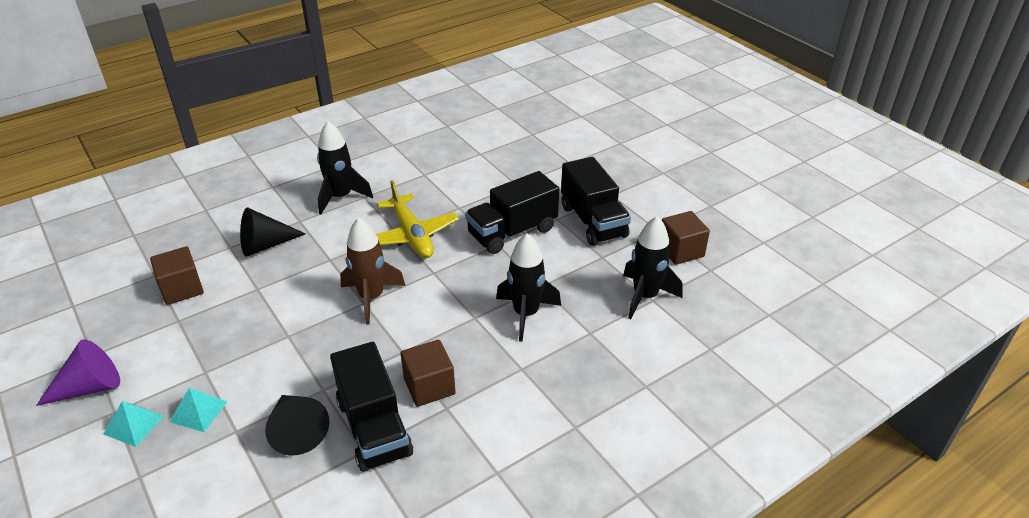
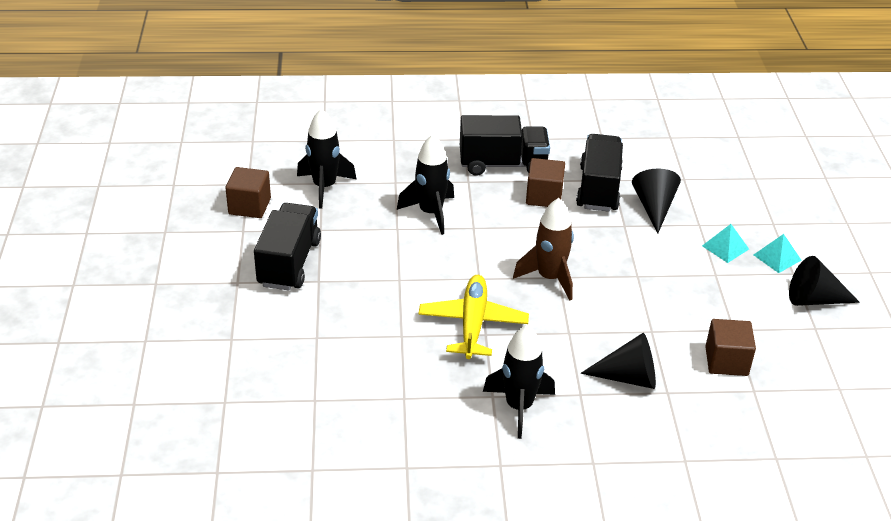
camera: 150 degrees left, 0 degrees up
(90, 387) = (814, 299): purple cone -> black cone
(512, 232) = (374, 285): black truck -> black truck (502, 164)

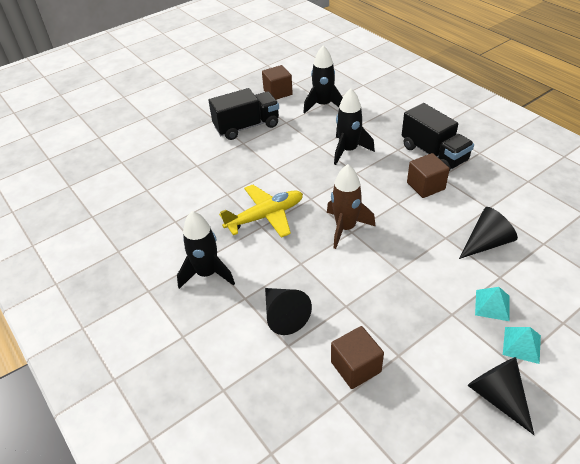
camera: 60 degrees right, 5 degrees up
(598, 188) = (469, 206): black truck -> none

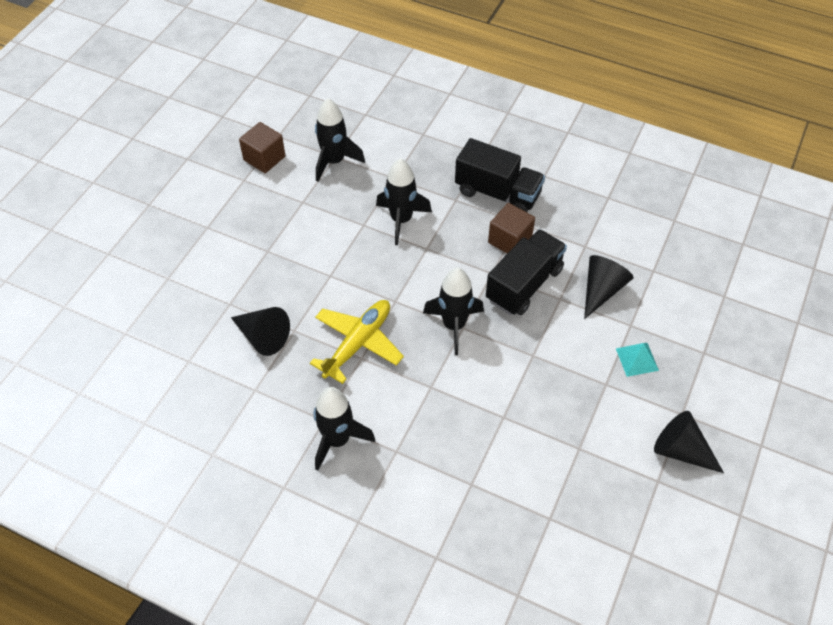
camera: 30 degrees left, 10 degrees up
(247, 127) = (257, 225): black truck -> black truck (524, 285)
(284, 315) = (448, 453): black cone -> black cone (263, 337)
(345, 228) = (454, 325): brown rocket -> black rocket
(356, 367) = (547, 477): brown cube -> none
(521, 344) = (679, 390): turquoise pyramid -> none

